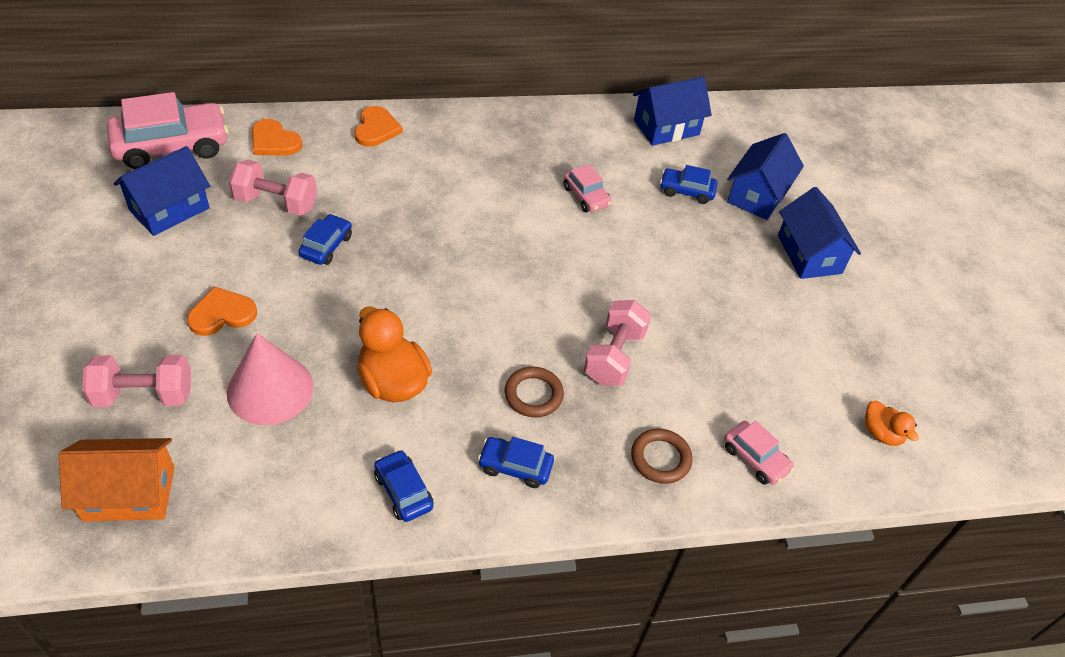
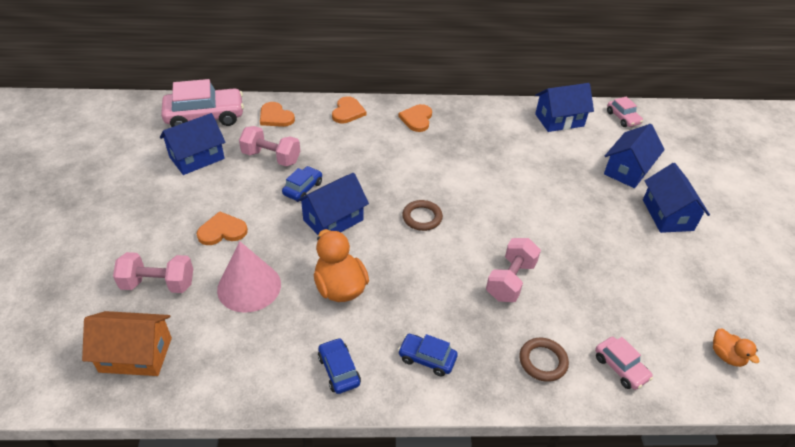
camera: 10 degrees right, 5 degrees down
(373, 289) = (333, 220): none -> blue house
(473, 135) = (417, 119): none -> orange heart
(533, 394) = (445, 305): brown ring -> brown ring (422, 217)
(586, 196) = (496, 164): pink car -> pink car (622, 118)
(686, 191) = (572, 164): blue car -> none

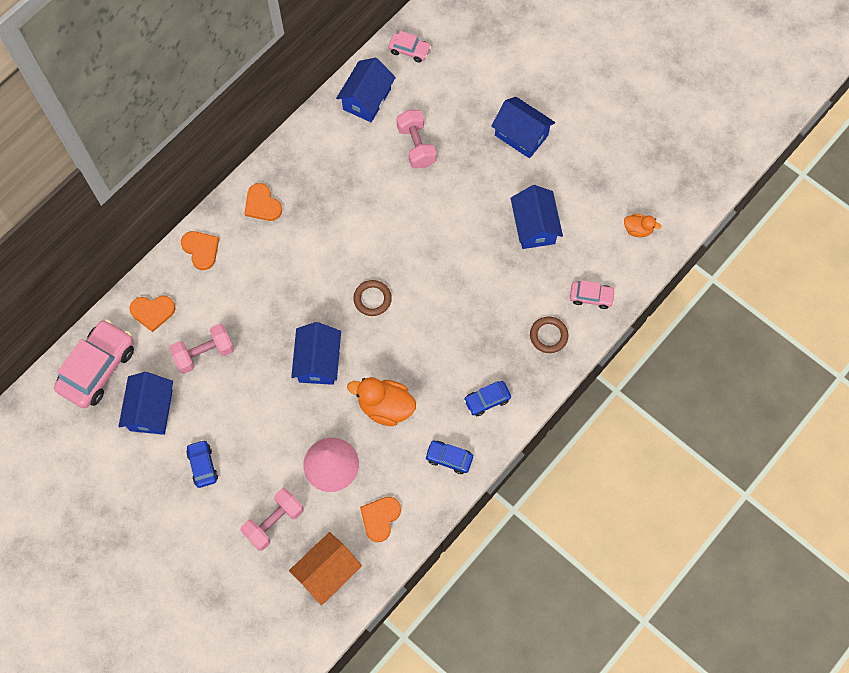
camera: 45 degrees left, 25 degrees up
(222, 231) = (258, 446): orange heart -> orange heart (380, 518)
(303, 188) = (264, 357): blue car -> blue car (203, 465)
(510, 280) = (477, 295): pink dumbbell -> pink dumbbell (416, 146)
(627, 170) = (461, 112): blue house -> blue house (534, 226)

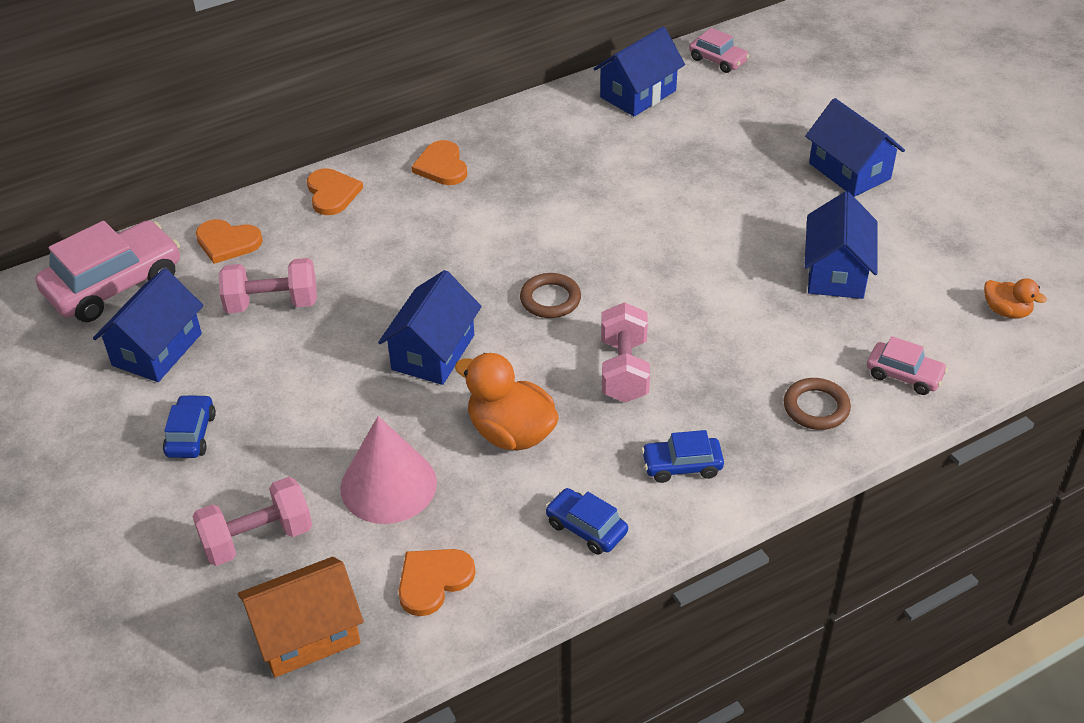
camera: 20 degrees right, 25 degrees down
(416, 146) = (688, 152): pink dumbbell -> pink dumbbell (624, 370)

